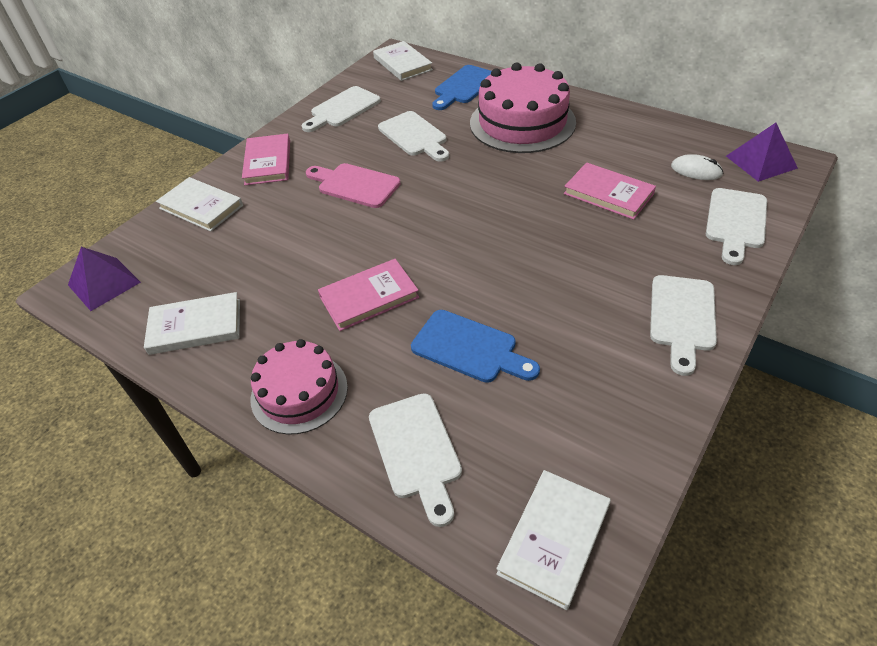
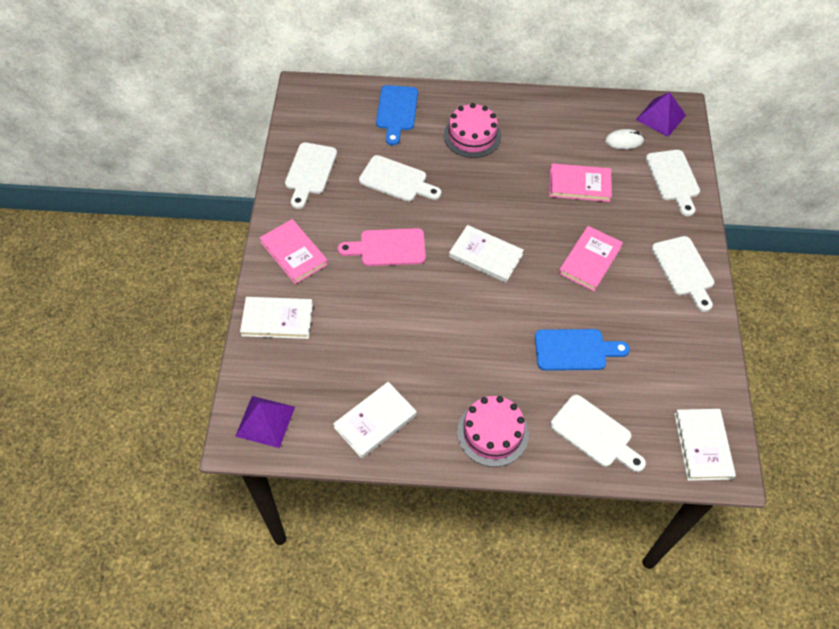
camera: 35 degrees left, 10 degrees up
(369, 297) = (480, 341): pink book -> pink book (590, 260)
(402, 64) = (321, 101): white book -> white book (485, 256)
(522, 122) = (472, 136): pink cake -> pink cake, size x0.63

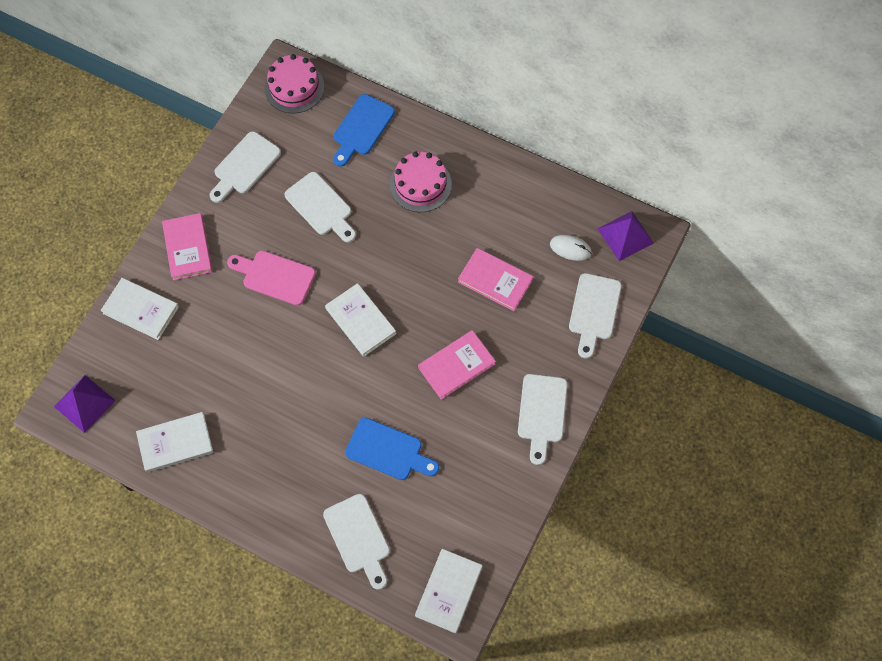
camera: 25 degrees right, 10 degrees up
(492, 433) = (269, 497): pink cake -> pink cake (294, 87)

